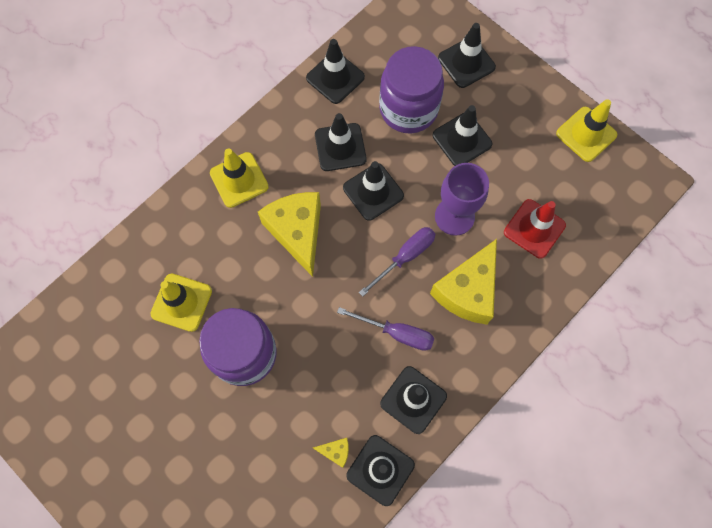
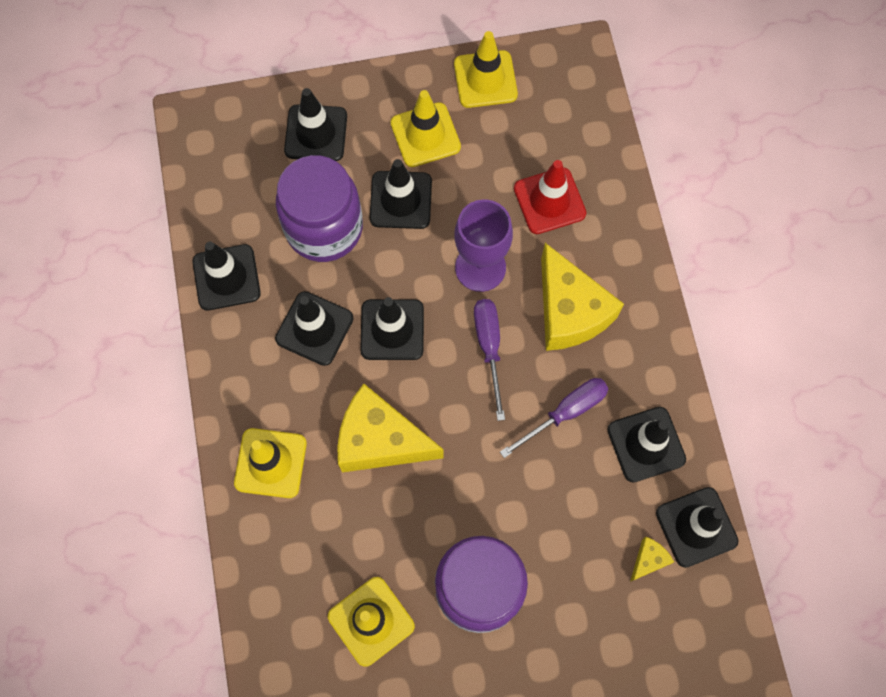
camera: 55 degrees left, 0 degrees up
(517, 125) = (425, 135): none -> yellow traffic cone

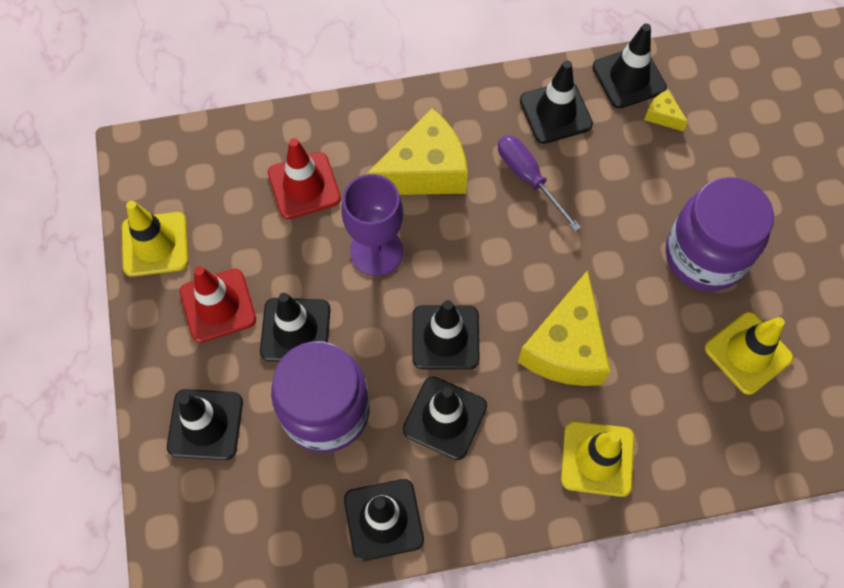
camera: 90 degrees left, 5 degrees down
(425, 135) = (218, 305): yellow traffic cone -> red traffic cone
(489, 347) = (463, 244): purple screwdriver -> none

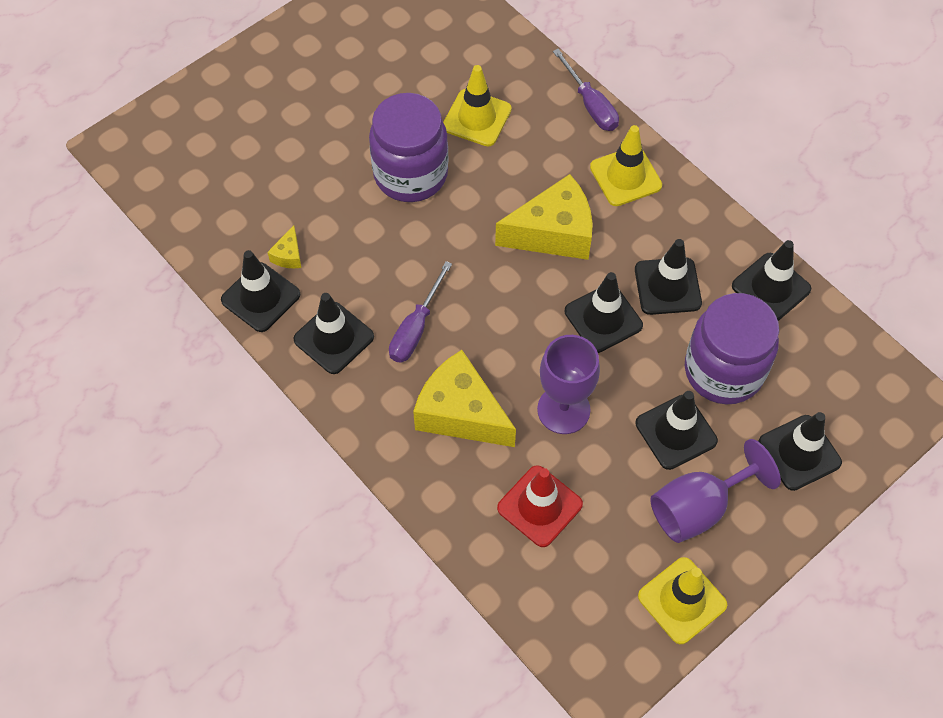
camera: 120 degrees left, 5 degrees down
(218, 305) = (698, 507): red traffic cone -> purple goblet
(712, 480) = (590, 105): none -> purple screwdriver

